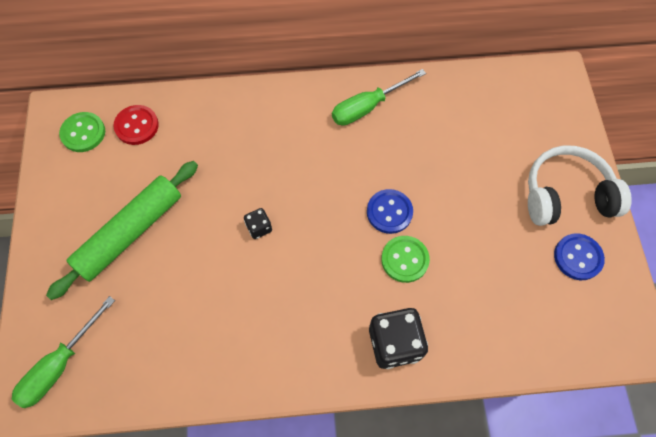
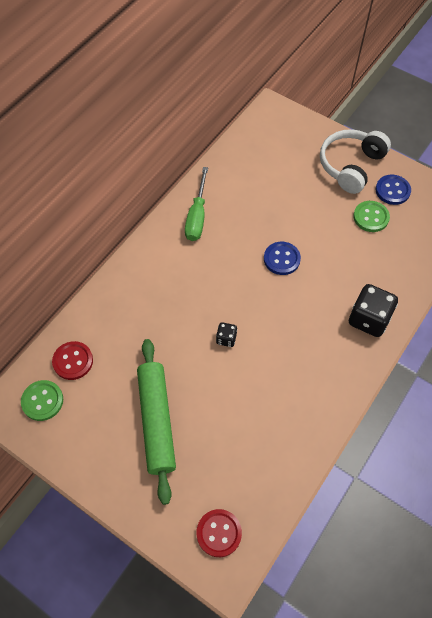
camera: 50 degrees left, 5 degrees down
(60, 365) = (219, 533): green screwdriver -> red button
(404, 259) = (320, 274): green button -> green button (371, 217)

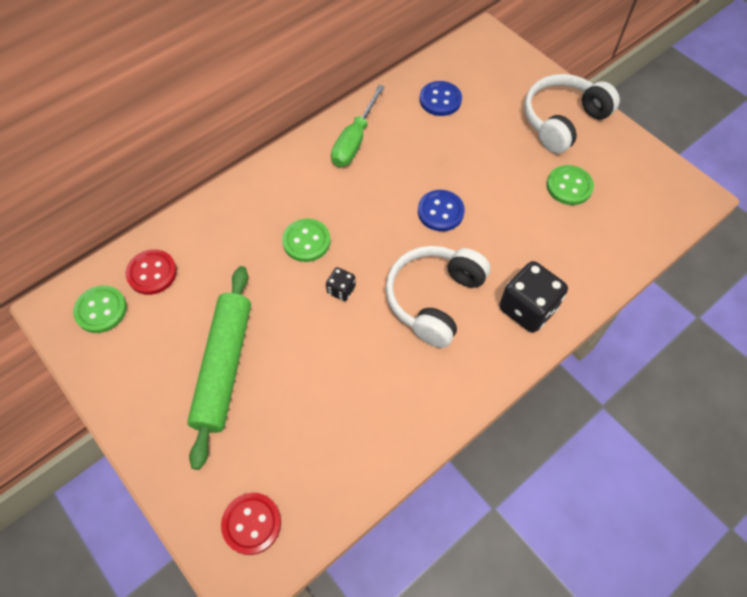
camera: 15 degrees right, 0 degrees up
(186, 306) = (306, 241): none -> green button
(298, 328) = (434, 299): none -> white headphones
(392, 190) = (607, 160): blue button -> blue button (440, 100)

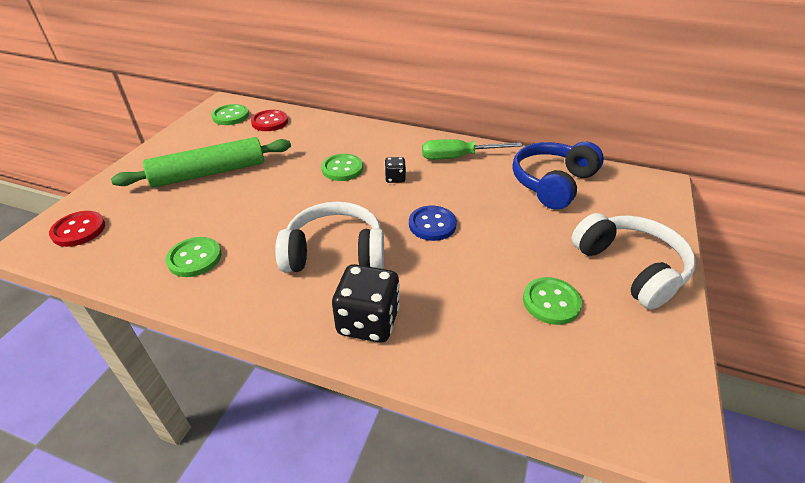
camera: 60 degrees right, 20 degrees down
(341, 290) = (309, 200): black dice -> black dice (395, 178)
(373, 416) = (194, 258): none -> green button
(440, 100) = (552, 183): blue button -> blue headphones
(562, 121) = (630, 268): white headphones -> white headphones turned 45 degrees clockwise

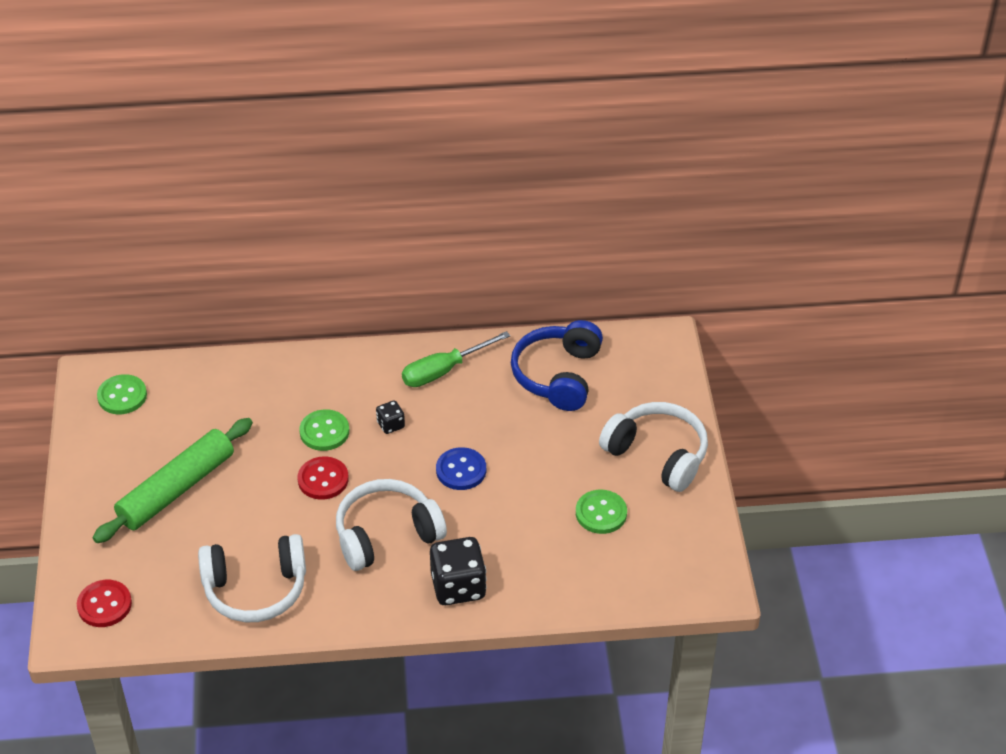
camera: 25 degrees left, 5 degrees up
(194, 258) = (255, 589): green button -> white headphones
(270, 122) = (182, 389): red button -> red button (323, 479)

